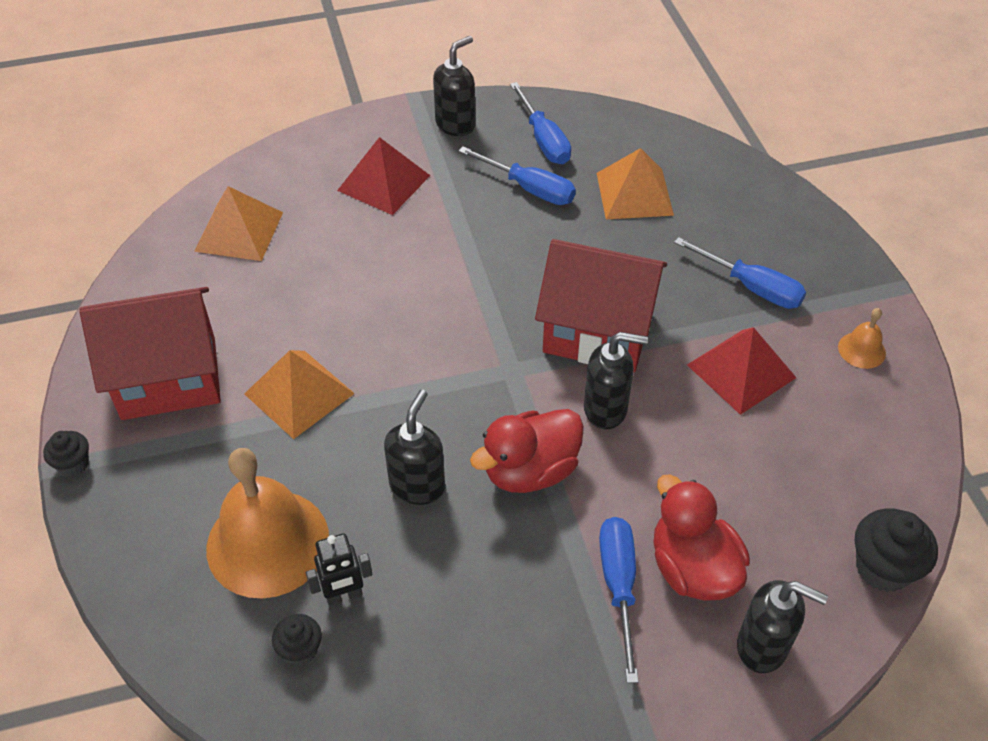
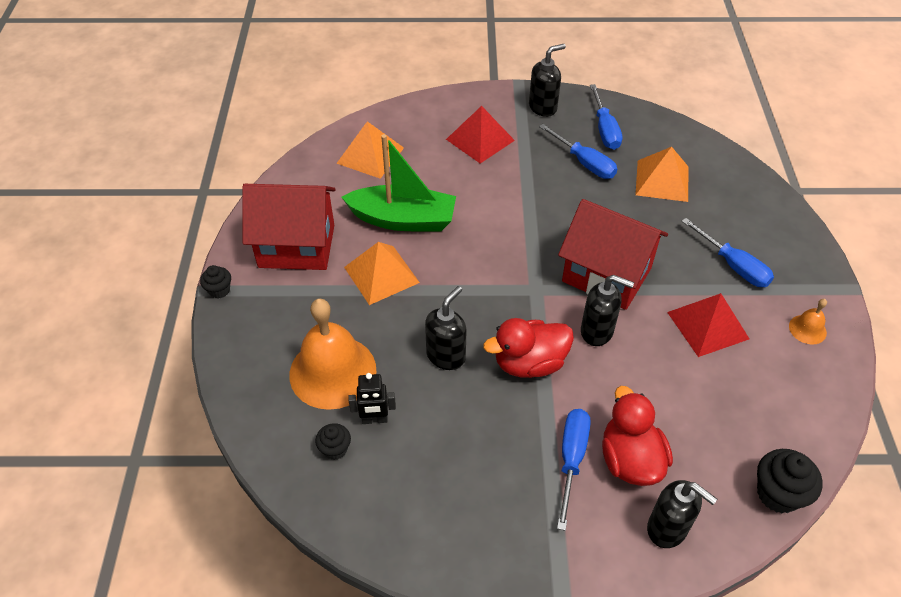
camera: 15 degrees right, 0 degrees up
(308, 311) = (403, 219): none -> green boat

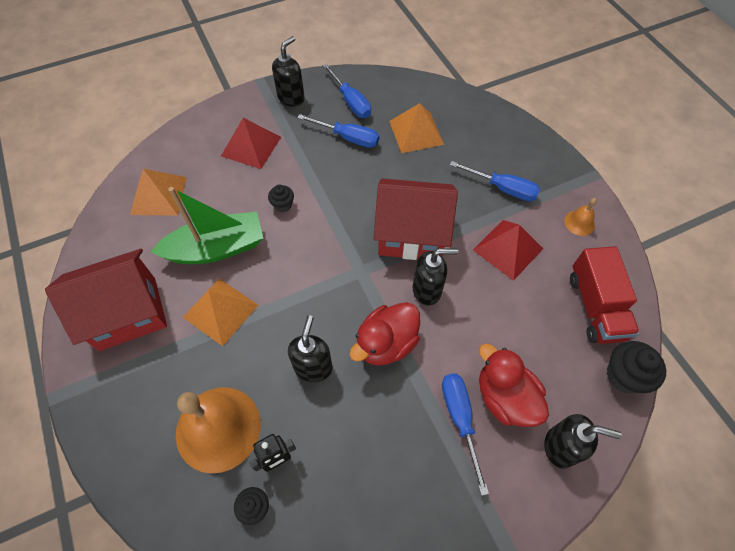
camera: 25 degrees left, 10 degrees up
(219, 290) = (70, 391): black cupcake -> black cupcake (283, 205)
(781, 416) = (595, 307): none -> red truck

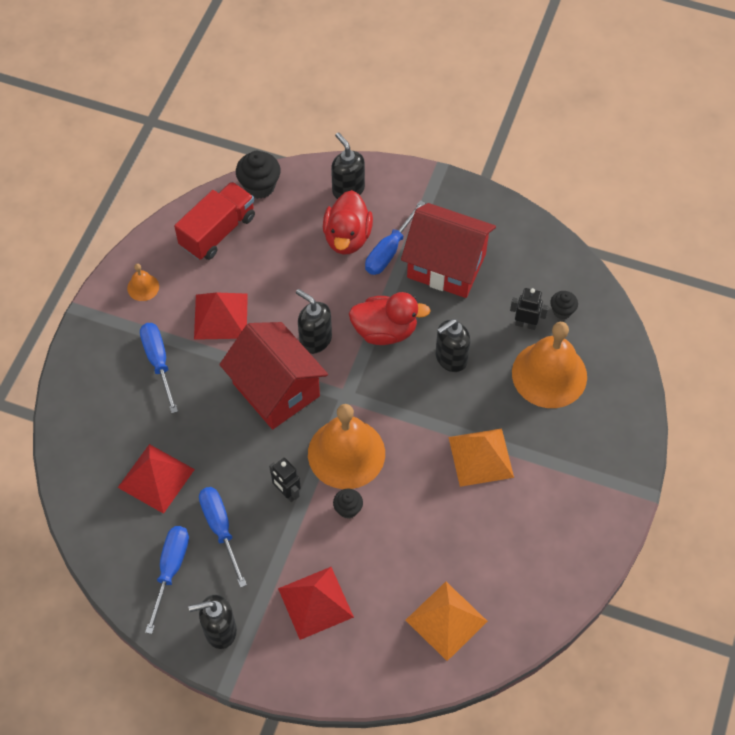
camera: 135 degrees left, 0 degrees up
(128, 313) = (554, 517): red house -> red house (446, 266)
(216, 248) = (439, 516): green boat -> none
(319, 235) = (346, 453): none -> orange bell
(332, 184) = (287, 492): none -> black robot
(416, 132) = (156, 478): orange pyramid -> red pyramid

